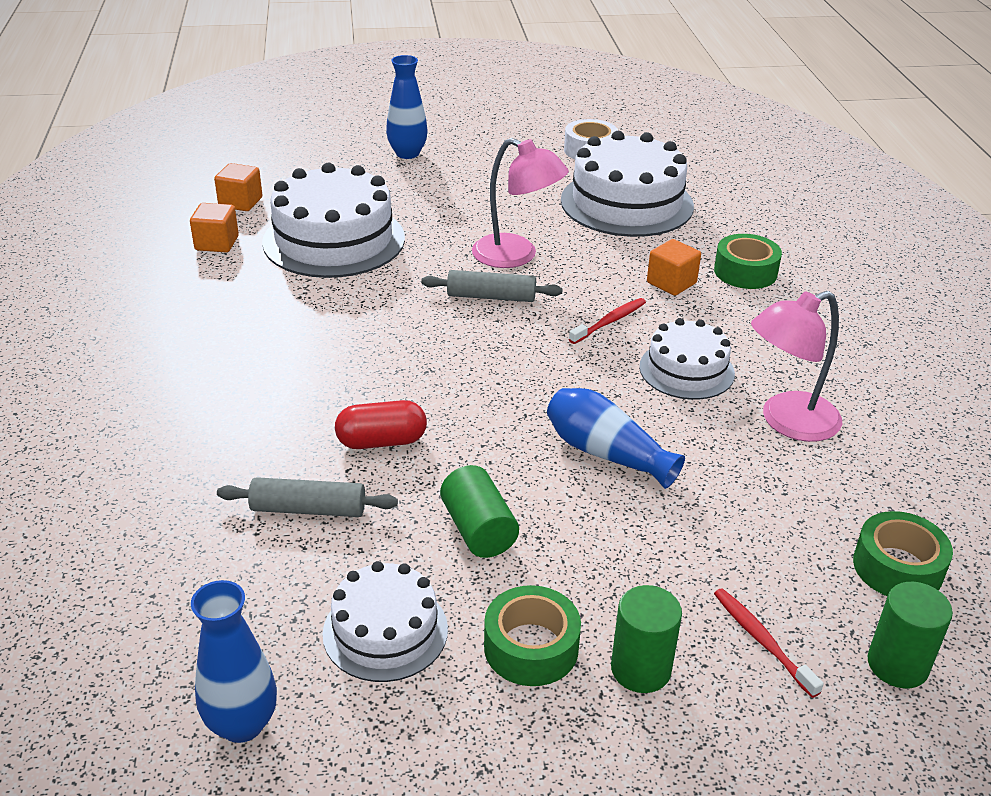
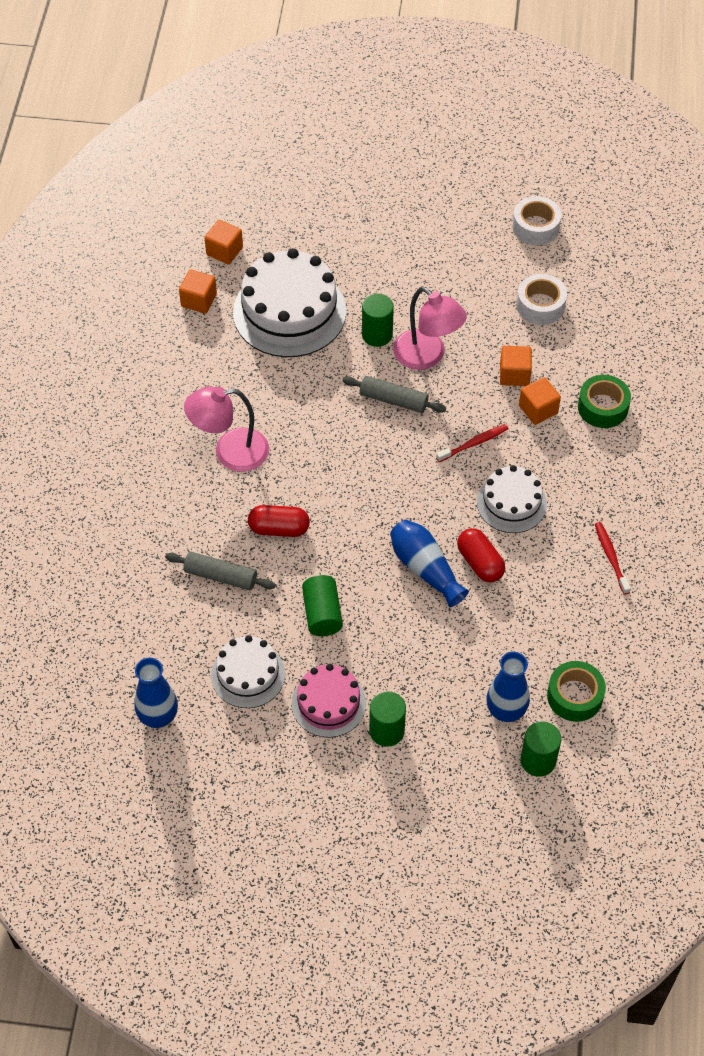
camera: 15 degrees right, 20 degrees up
(407, 153) = (375, 206): blue vase -> blue vase (506, 711)
(448, 246) = (377, 335): none -> green cylinder
(531, 647) = (328, 703): green tape -> pink cake
(626, 203) = (540, 305): white cake -> white tape
(627, 258) = (514, 374): none -> orange cube
(678, 436) = (480, 563): none -> red capsule
(762, 641) = (465, 728): red toothbrush -> red toothbrush (611, 557)
(787, 422) = (561, 565): pink lamp -> pink lamp (230, 452)

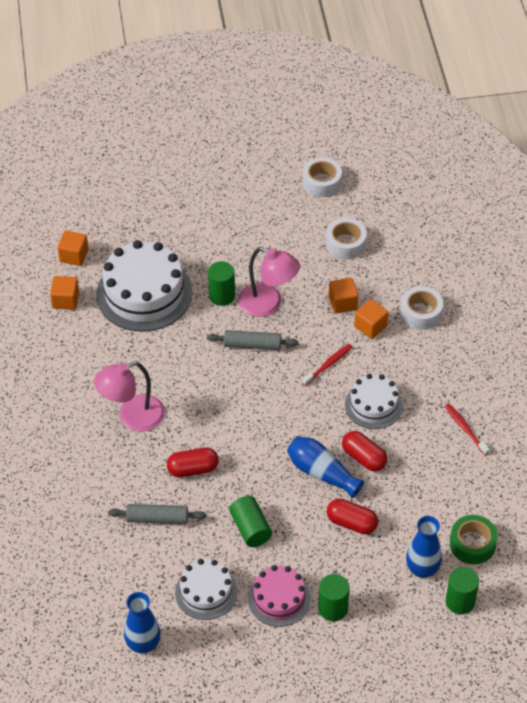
camera: 15 degrees left, 5 degrees down
(441, 636) = (352, 523): none -> red capsule
(603, 407) = (421, 313): green tape -> white tape

